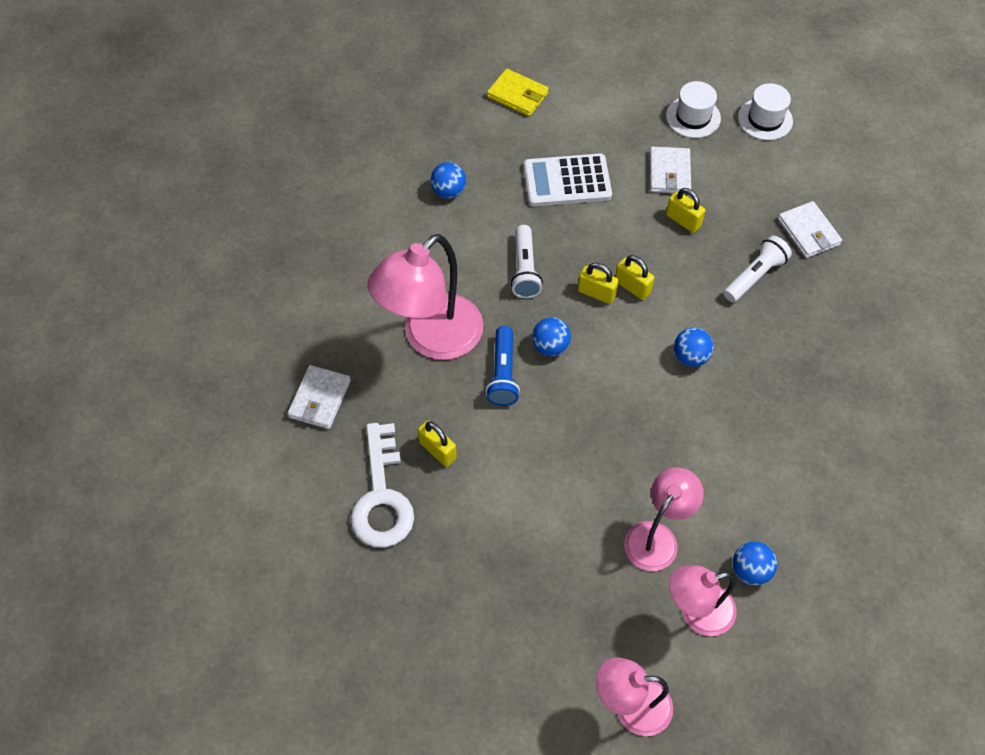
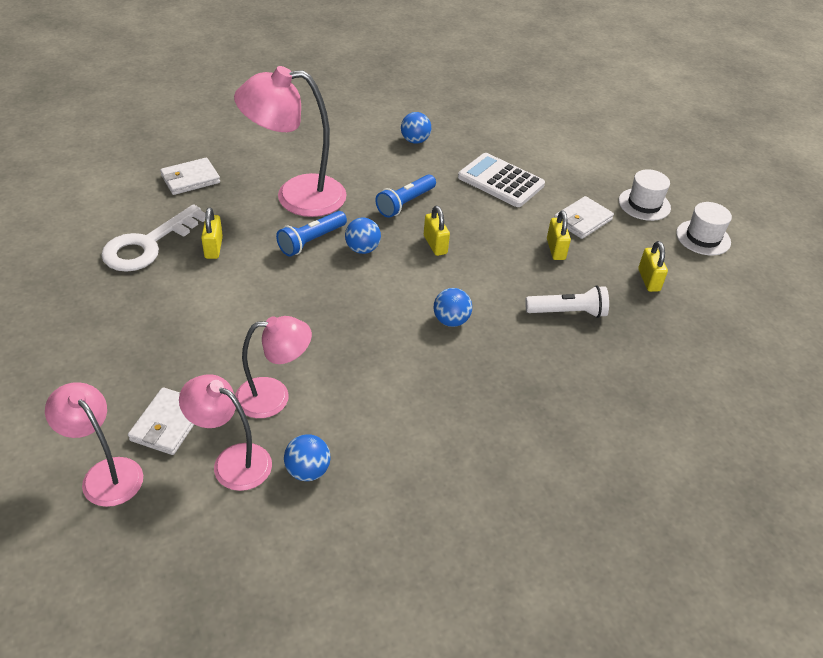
camera: 40 degrees right, 15 degrees down
(517, 95) = (529, 125): yellow wallet -> none
(525, 269) = (405, 203): white flashlight -> blue flashlight
(632, 287) = (465, 258): yellow padlock -> yellow padlock (648, 280)
(808, 232) = (650, 317): white wallet -> white wallet (168, 424)

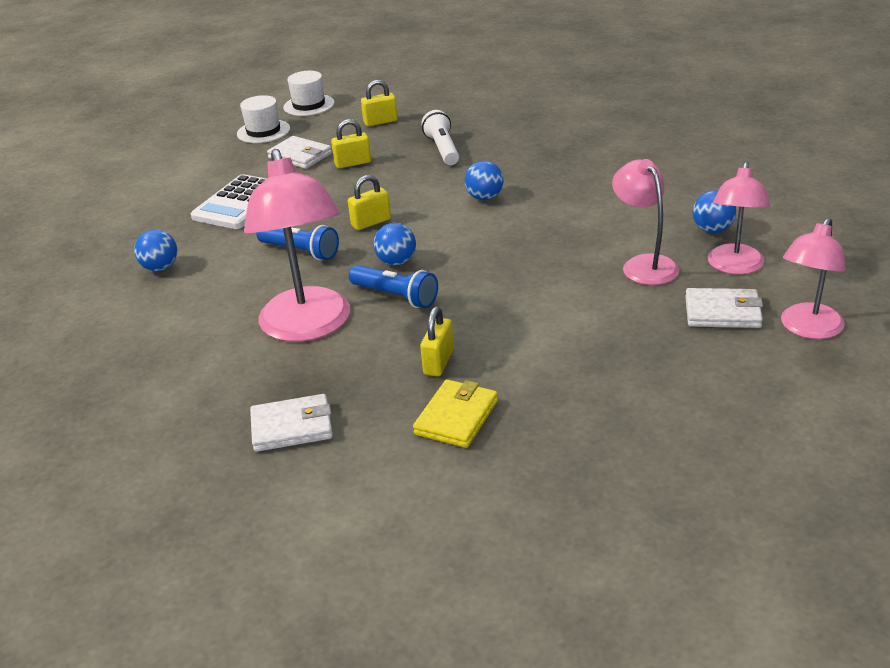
camera: 95 degrees left, 10 degrees down
(148, 245) = (456, 417): white key -> yellow wallet
(190, 179) = (292, 427): white wallet -> white wallet turned 60 degrees counterclockwise
(213, 248) = (438, 362): yellow padlock -> yellow padlock turned 60 degrees counterclockwise

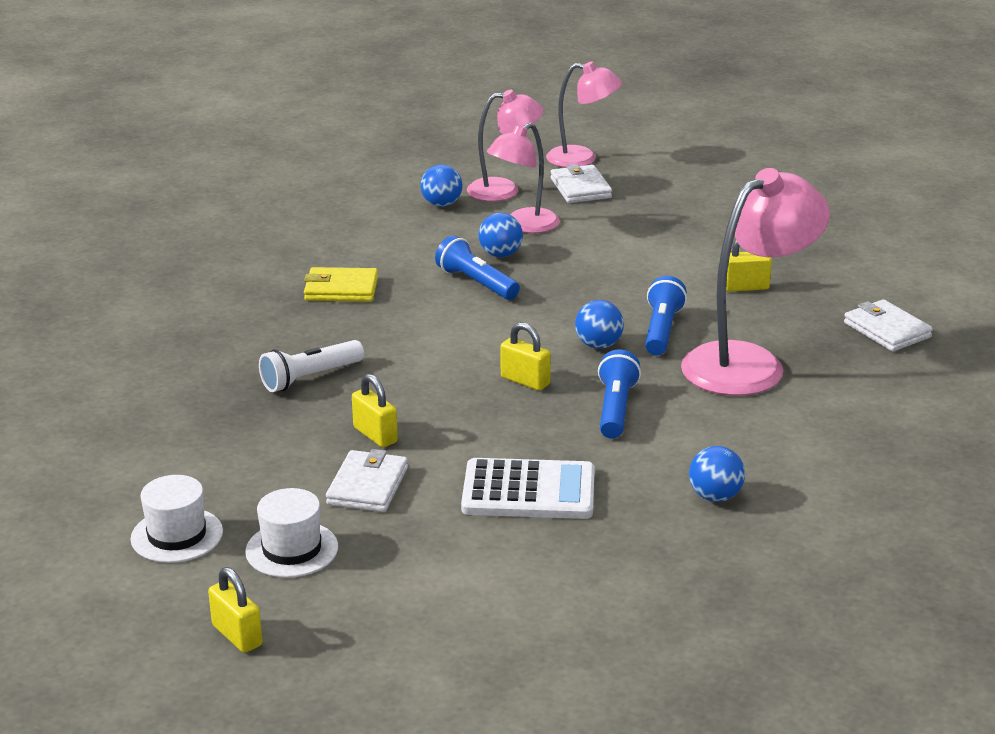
camera: 115 degrees left, 5 degrees down
(380, 122) = (231, 448): yellow padlock -> yellow padlock (237, 635)
(456, 417) = (807, 265): yellow wallet -> yellow wallet (341, 289)
(484, 197) = (430, 324): blue ball -> blue ball (500, 254)
(540, 225) = (476, 283): none -> blue flashlight

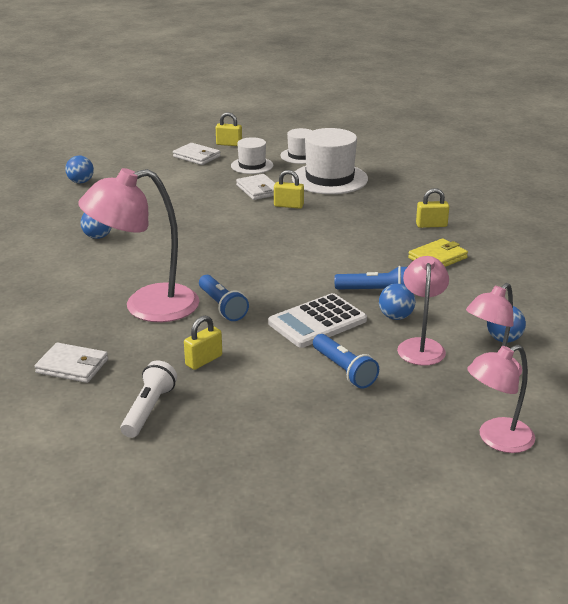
camera: 140 degrees right, 0 degrees up
(230, 460) = (329, 179): none -> white hat
(310, 378) = (361, 215): white flashlight -> white flashlight (149, 410)
(525, 381) = (258, 251): yellow padlock -> yellow padlock (431, 225)
(528, 491) = (187, 210): white calculator -> white calculator (317, 322)
(580, 188) = (442, 402): white wallet -> white wallet (196, 156)
(598, 345) = (247, 283): blue ball -> blue ball (81, 182)
(616, 409) = (192, 255): blue flashlight -> blue flashlight (344, 370)
(748, 363) = (146, 306): pink lamp -> pink lamp turned 60 degrees clockwise

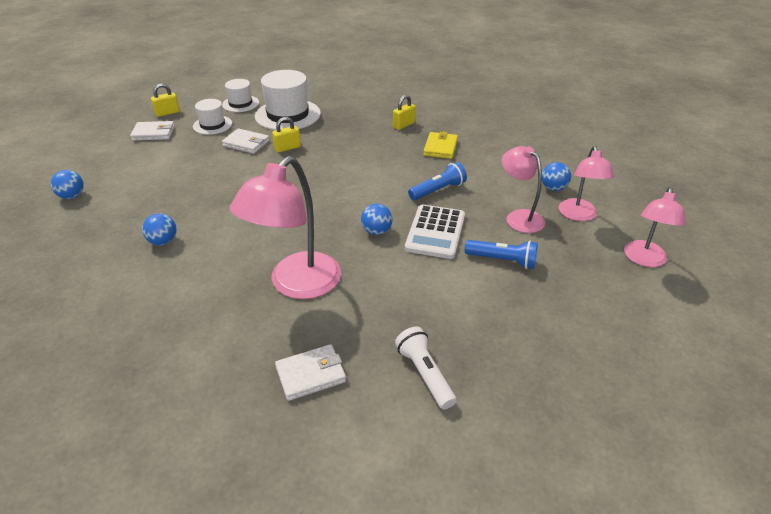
camera: 40 degrees left, 10 degrees up
(204, 360) = (404, 307): yellow padlock -> none
(222, 306) = (354, 254): blue flashlight -> none
(396, 317) = (476, 203): blue ball -> blue ball (376, 231)

